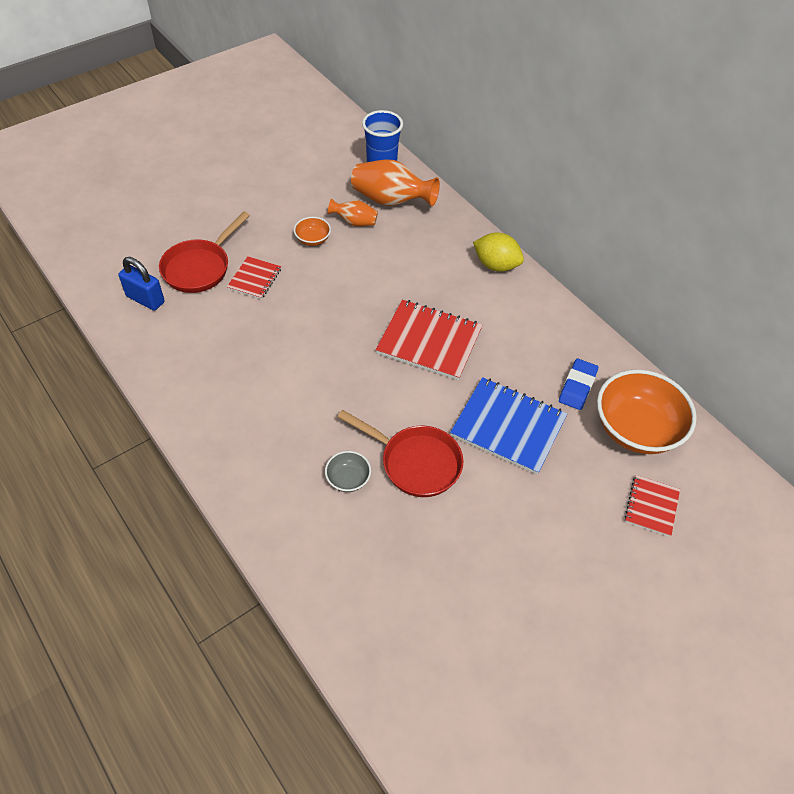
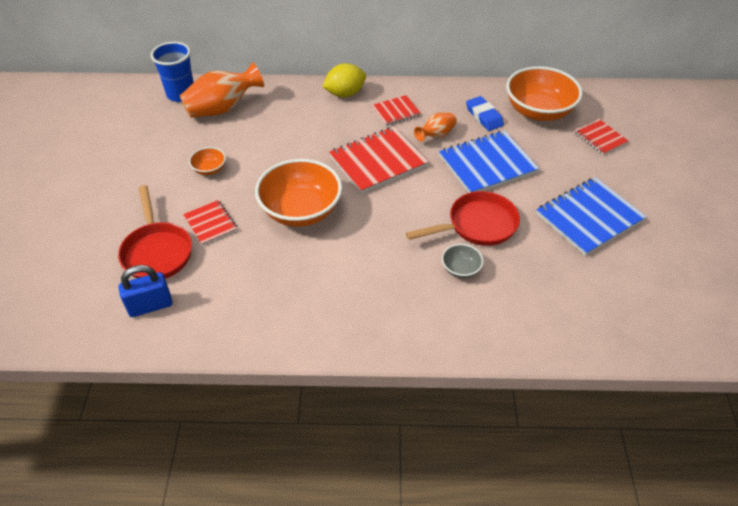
camera: 50 degrees left, 5 degrees down
(319, 325) = (301, 211): none -> orange bowl
(354, 222) = (220, 138): orange vase -> orange vase (436, 135)
(510, 315) = (395, 112): none -> red notebook
(513, 554) = (589, 217): none -> blue notebook

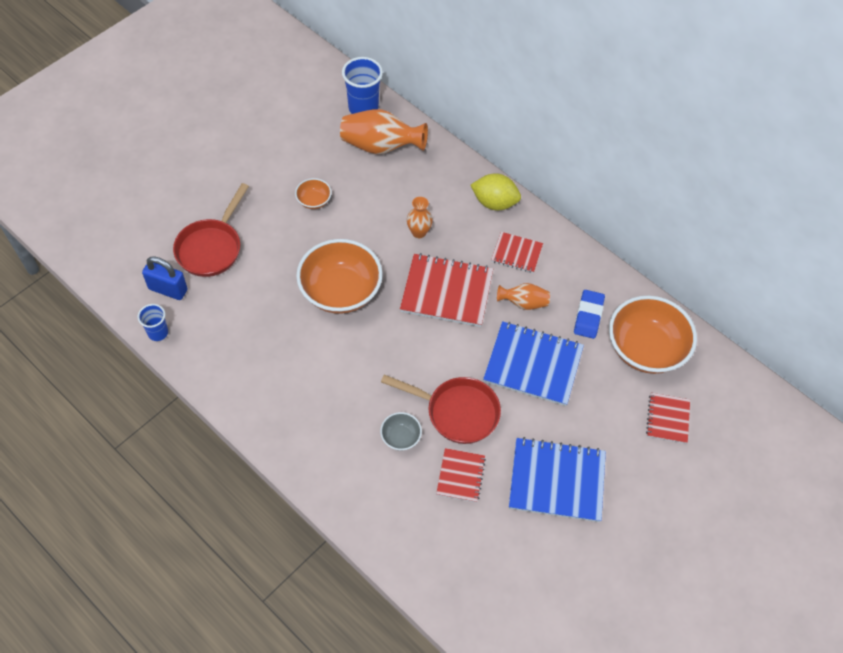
camera: 40 degrees right, 10 degrees up
(178, 343) = (158, 333): none -> blue cup
(210, 223) = (268, 252): red notebook -> red notebook (460, 476)
(314, 140) = (419, 232): none -> orange vase

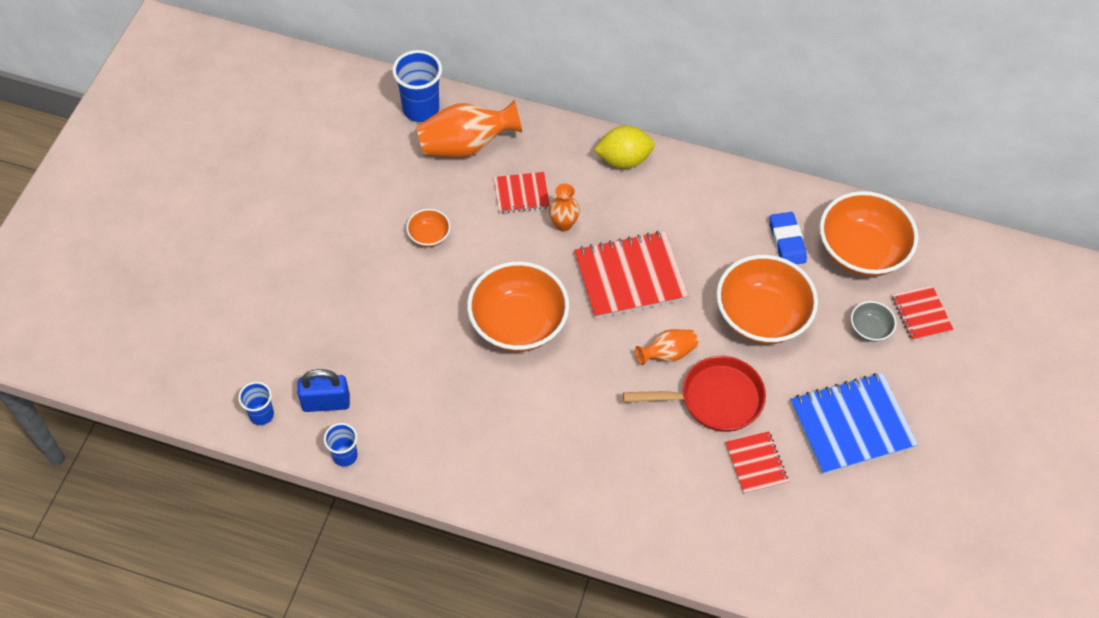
camera: 25 degrees left, 0 degrees up
(118, 278) = (261, 414): none -> blue cup
(211, 247) = (346, 335): red pan -> none
(400, 437) = (672, 451): grey bowl -> grey bowl (869, 329)
(516, 253) = (677, 205): red notebook -> red notebook (521, 194)
(523, 303) = (715, 255): orange vase -> orange vase (667, 354)
(533, 365) = (761, 316): blue notebook -> orange bowl

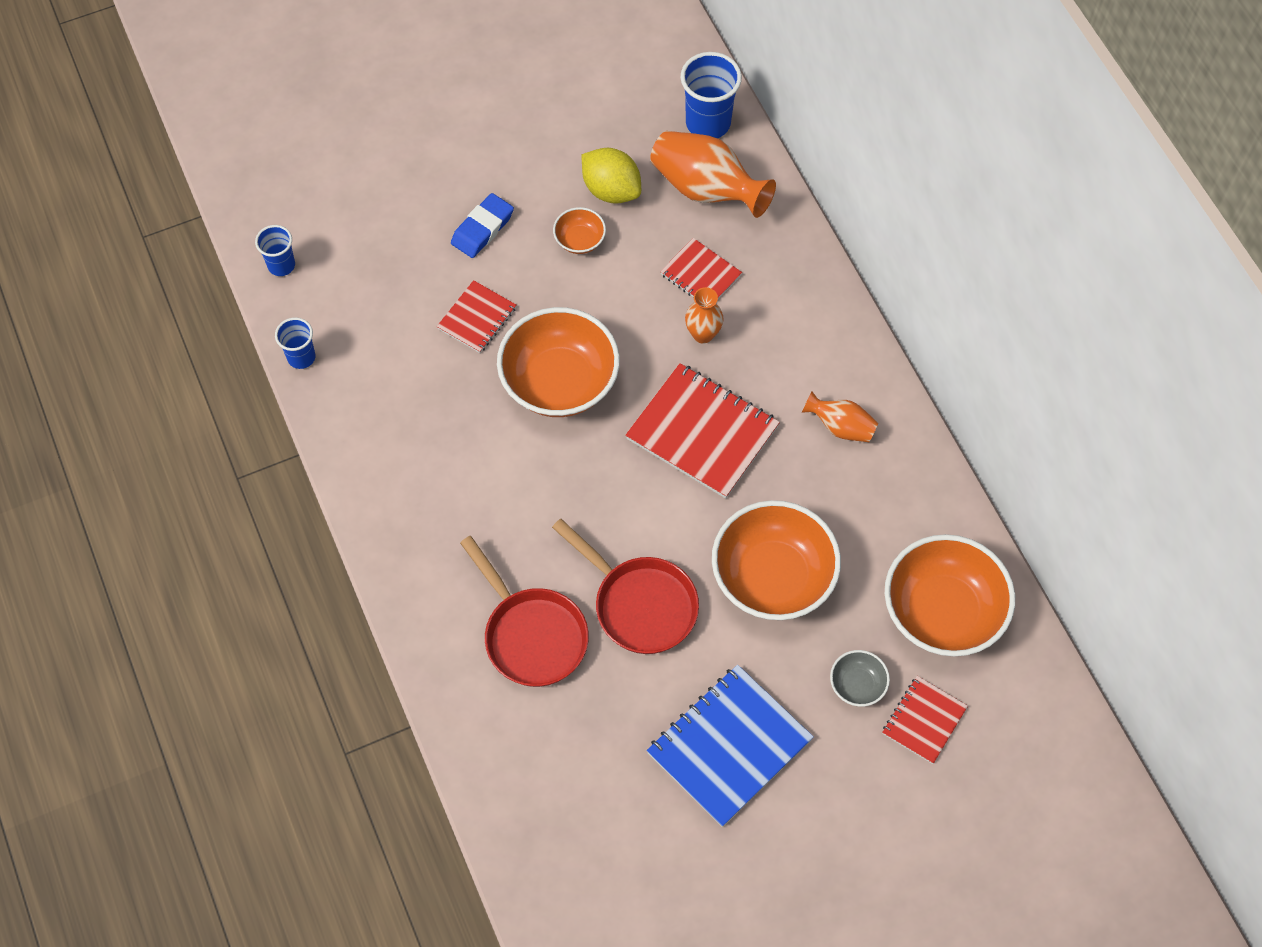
camera: 50 degrees right, 5 degrees up
(326, 403) = (337, 302): blue padlock -> none
(623, 159) = (829, 326): yellow lemon -> yellow lemon (611, 190)
(667, 354) = (649, 528): orange vase -> orange vase (840, 427)
(680, 474) = (531, 635): none -> red pan
(756, 463) = (605, 691): red notebook -> red notebook (477, 318)
(787, 241) = (884, 536): blue eraser -> blue eraser (482, 229)
(851, 425) = (729, 746): blue notebook -> blue notebook turned 75 degrees counterclockwise

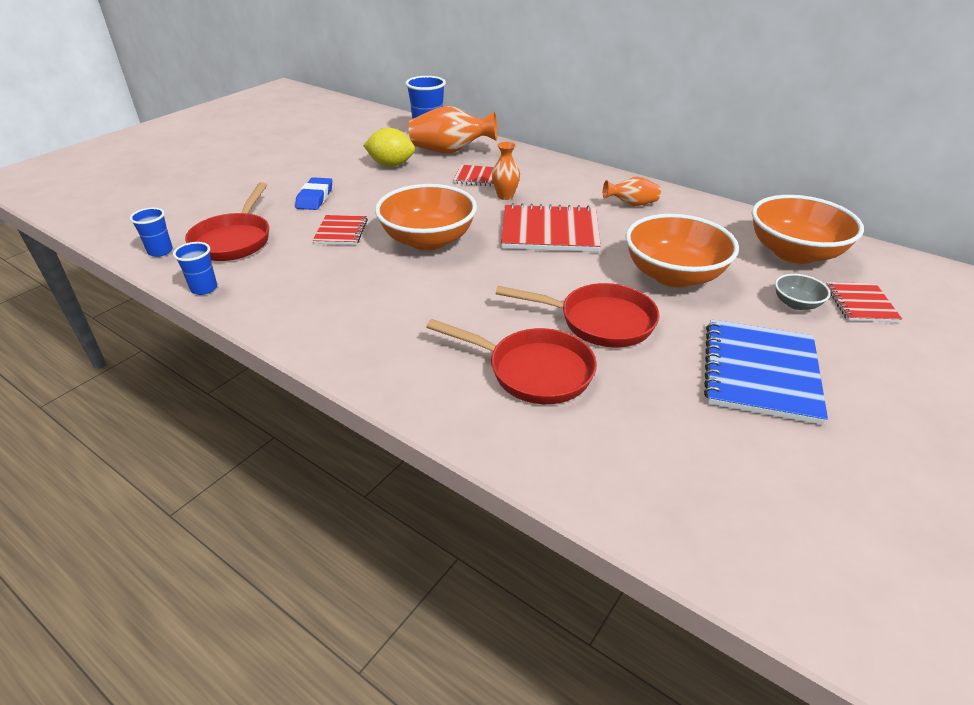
camera: 30 degrees left, 25 degrees down
(361, 279) = (234, 240): none -> red pan
(580, 240) = (387, 185): orange bowl -> none

